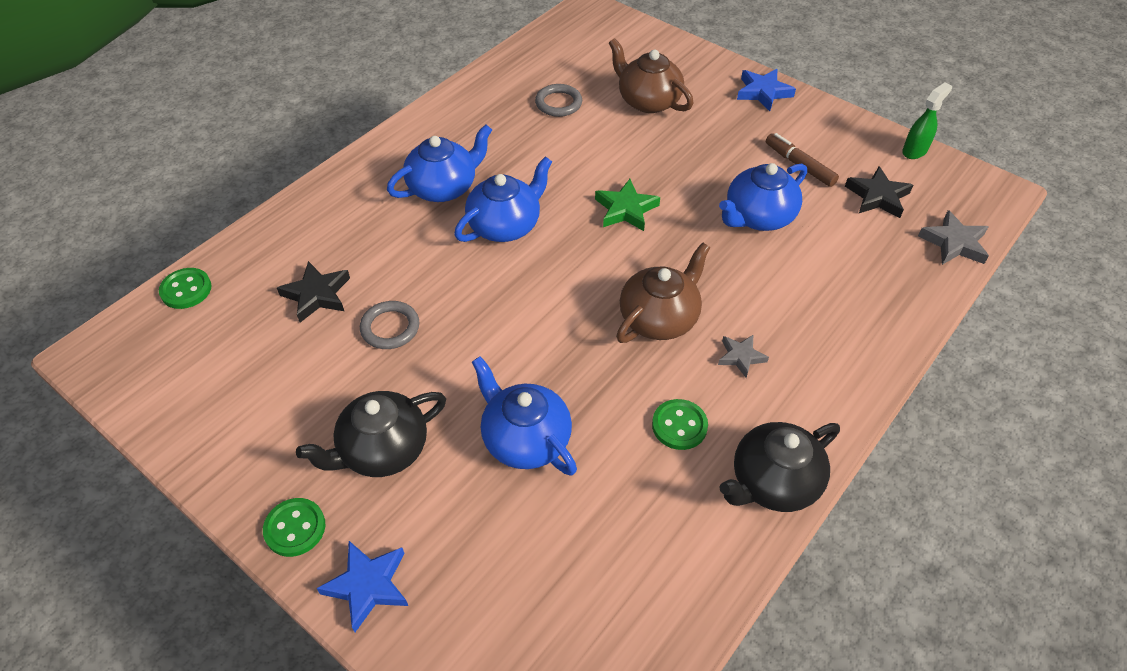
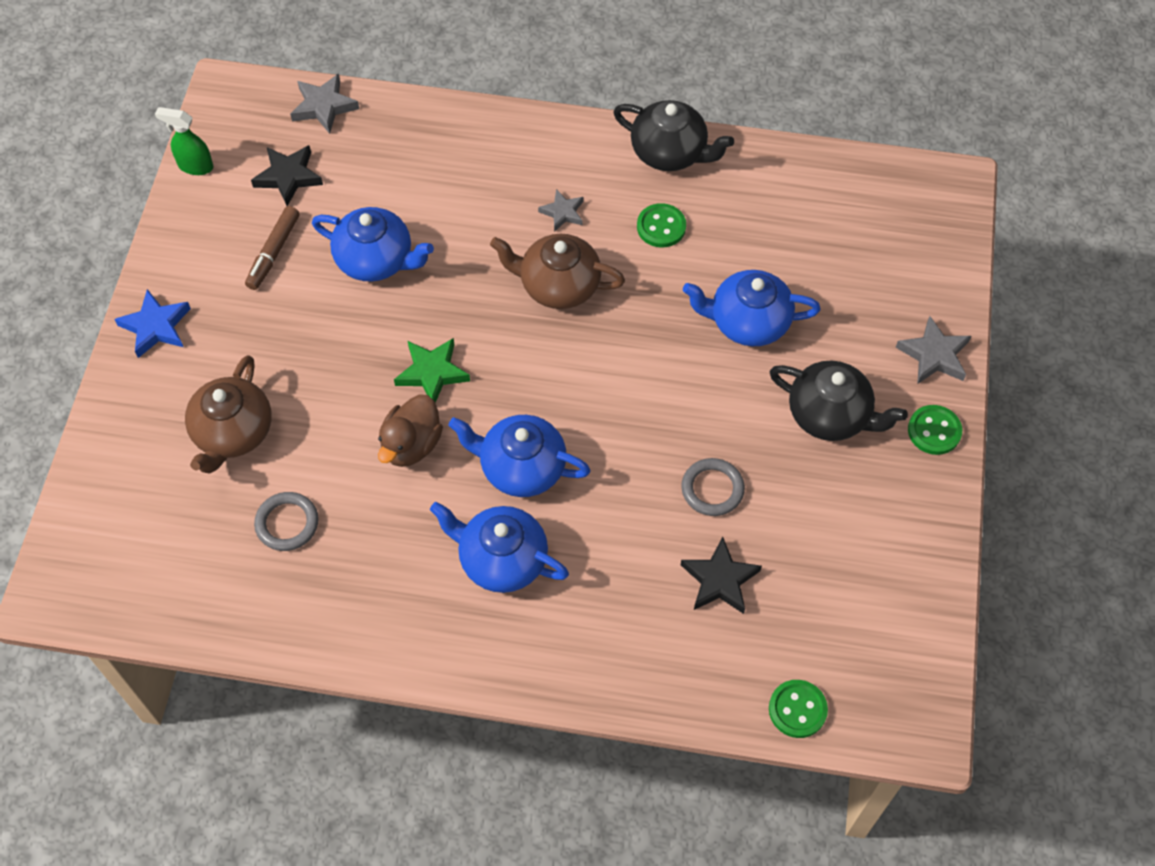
camera: 120 degrees left, 10 degrees up
(368, 585) = (934, 355): blue star -> grey star
(525, 439) = (747, 322): blue teapot -> blue teapot turned 75 degrees clockwise
(571, 177) = (411, 445): none -> brown duck

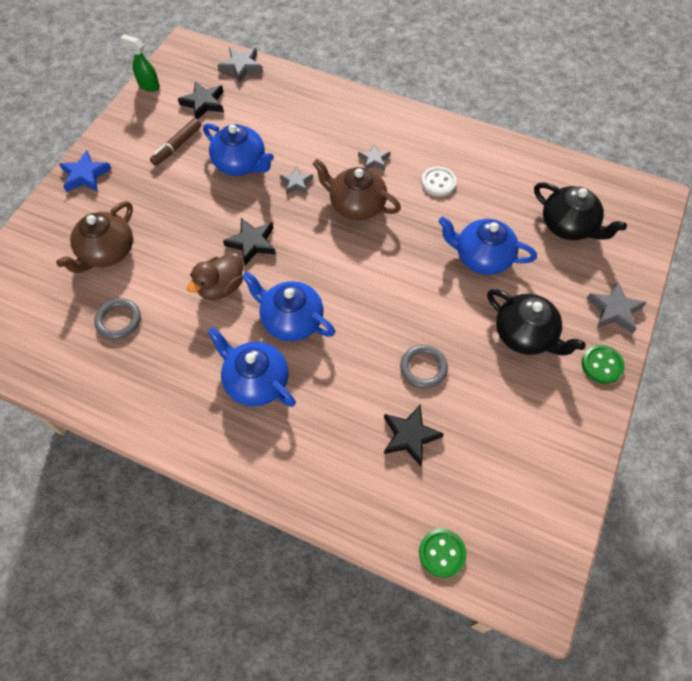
camera: 15 degrees right, 0 degrees up
(432, 373) = (252, 243): green star -> black star
(465, 271) = (296, 183): none -> grey star
(661, 227) = (438, 182): green button -> white button
(670, 152) = (458, 137): black teapot -> black teapot (569, 226)

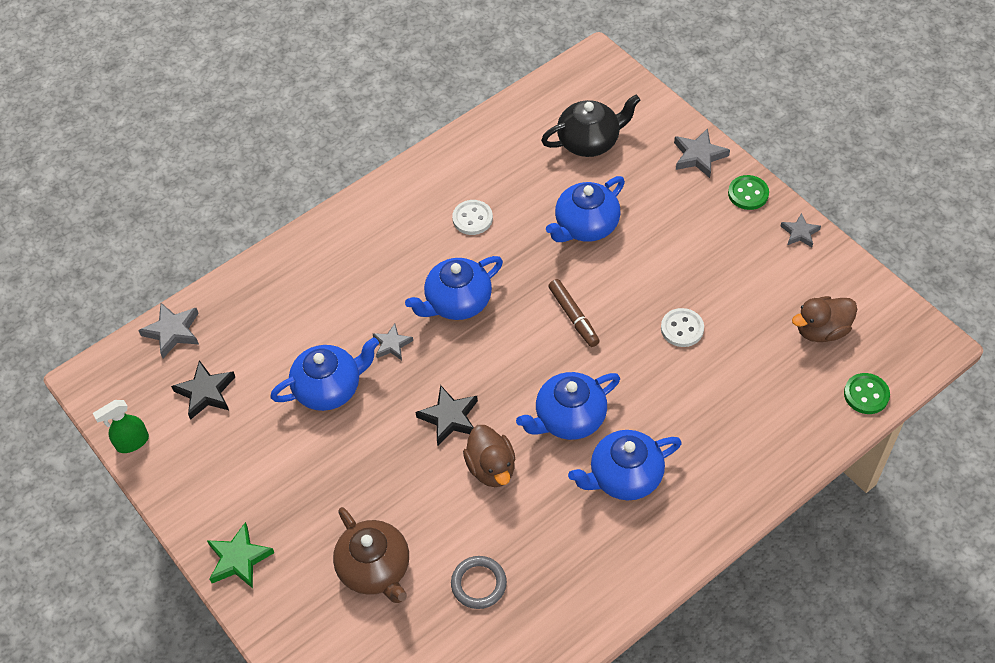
camera: 60 degrees left, 5 degrees down
(85, 175) = (239, 559): blue star -> green star
(177, 146) = (257, 444): brown marker -> brown marker (573, 317)
(356, 205) = (457, 302): brown teapot -> blue teapot
(374, 160) = (406, 261): grey star -> grey star (800, 233)
(410, 436) = (746, 370): black star -> none
(423, 368) = (682, 329): grey ring -> white button
(491, 485) = (821, 330): none -> brown duck
(525, 335) = (689, 234): black teapot -> none

